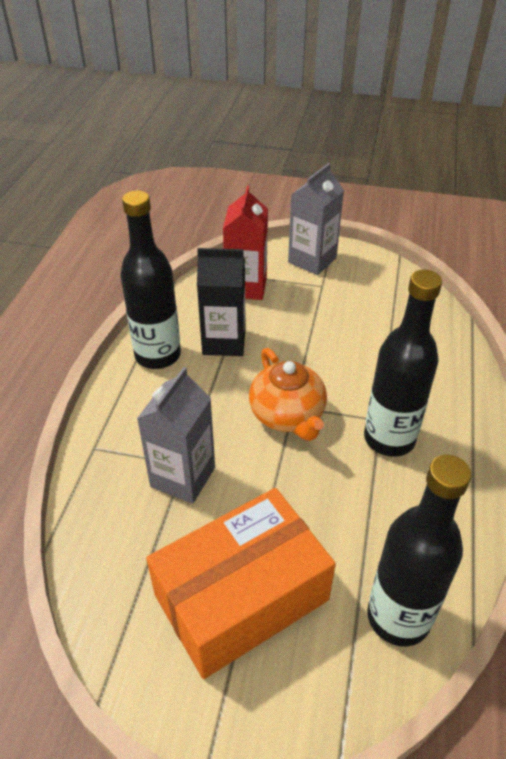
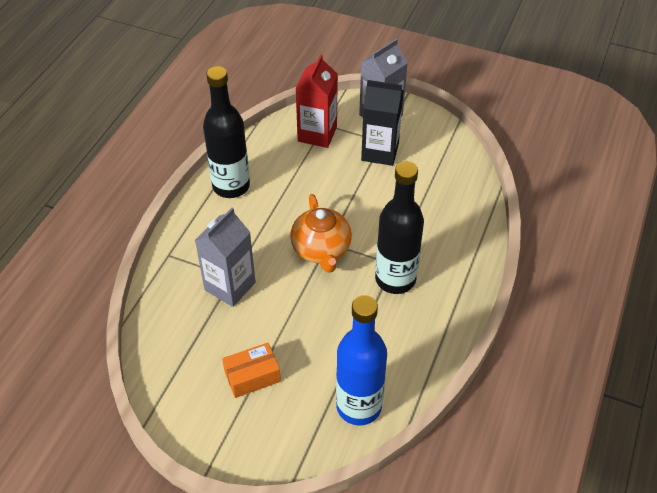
camera: 10 degrees right, 5 degrees up
(224, 341) = (286, 181): black carton -> black carton (380, 152)
(241, 597) = (252, 376): orange box -> orange box, size x0.47
(398, 617) = (359, 406): black bottle -> blue bottle

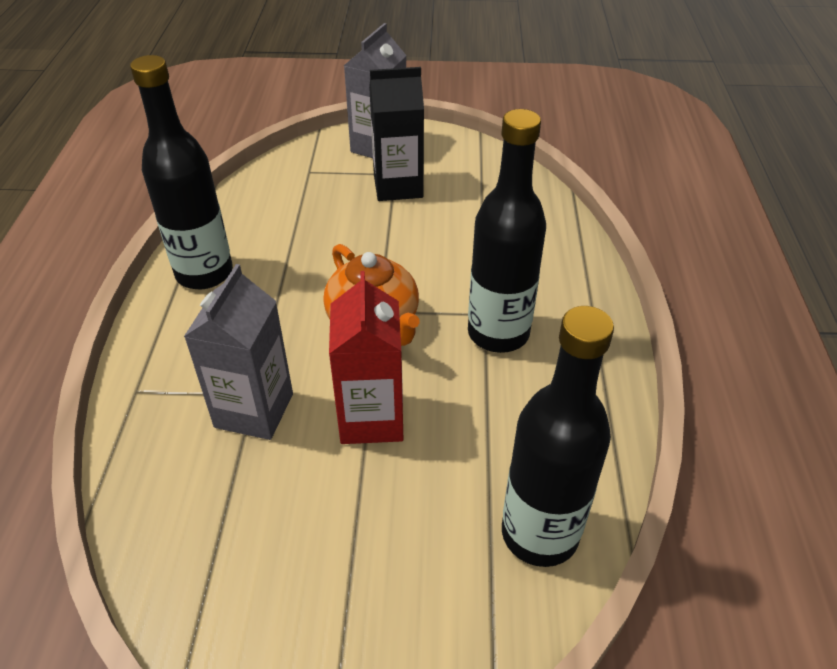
camera: 20 degrees left, 5 degrees down
(252, 376) = (346, 541): orange box -> none
(317, 134) = (304, 184): red carton -> red carton (371, 418)
(359, 406) = (539, 534): blue bottle -> black bottle

